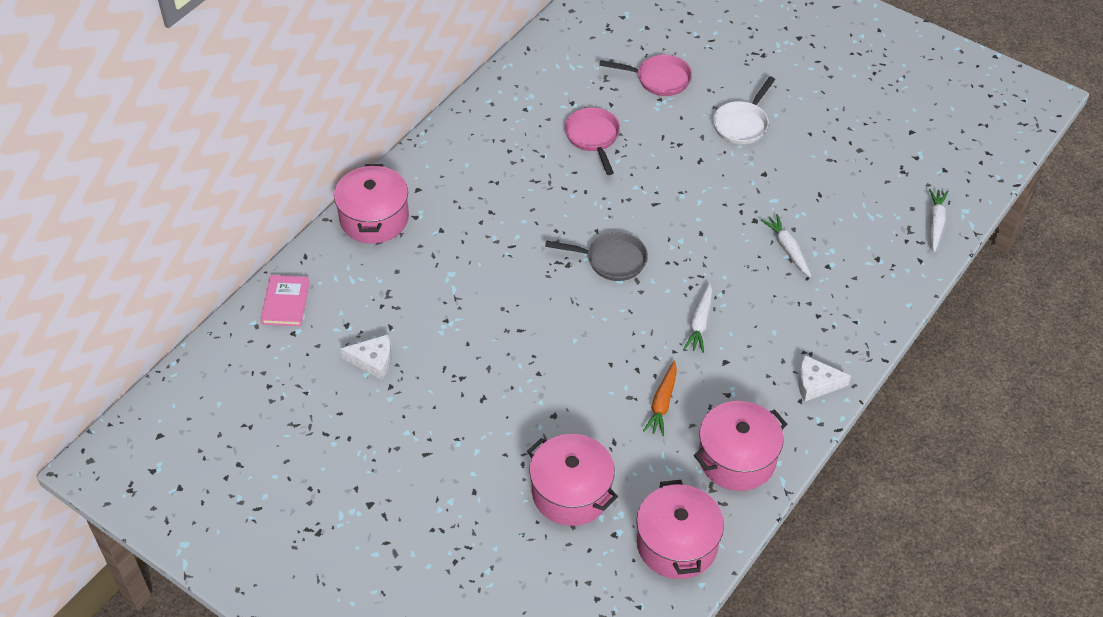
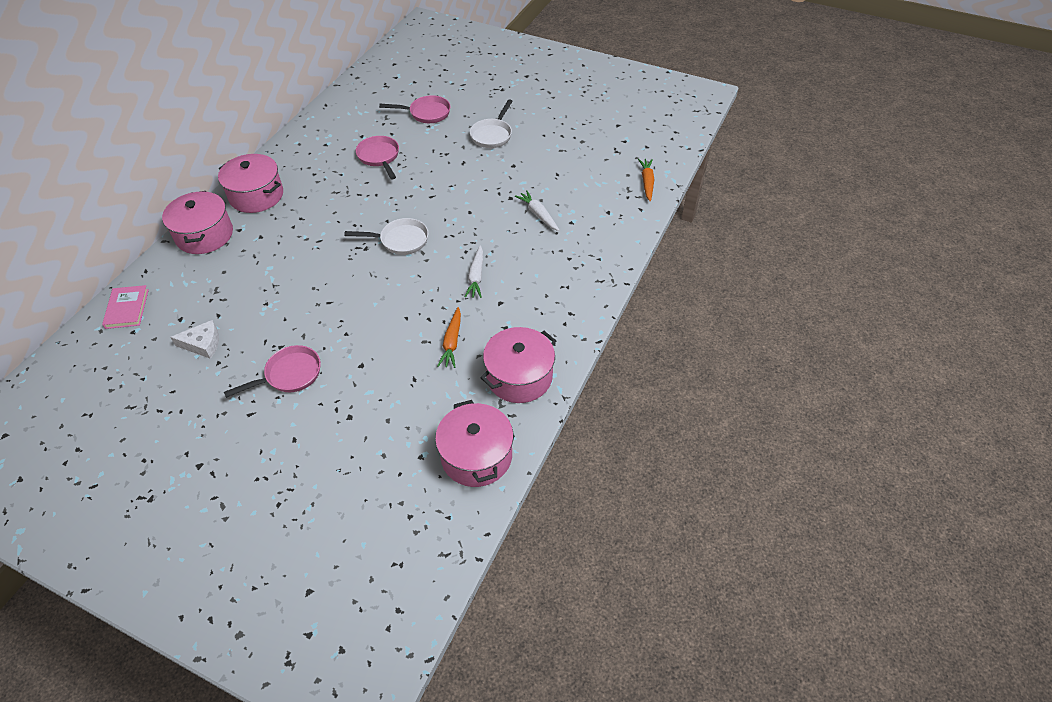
camera: 10 degrees left, 0 degrees up
(471, 414) = (289, 375): none -> pink pan
(571, 492) = (380, 426): pink pot -> pink pot (256, 195)
(611, 260) = (400, 240): grey pan -> white pan
(816, 383) = (575, 309): white cheese -> none
(935, 223) = (647, 182): white carrot -> orange carrot

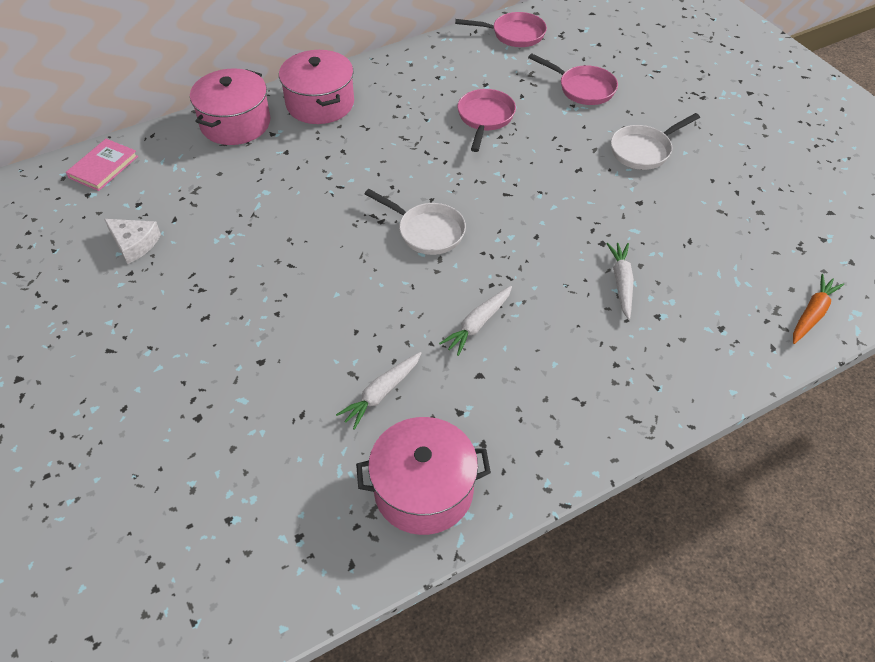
camera: 35 degrees right, 0 degrees up
(289, 375) = (182, 328): pink pan -> pink pan (514, 34)
(452, 342) = (381, 393): orange carrot -> white carrot
(476, 456) = (288, 563): pink pot -> none

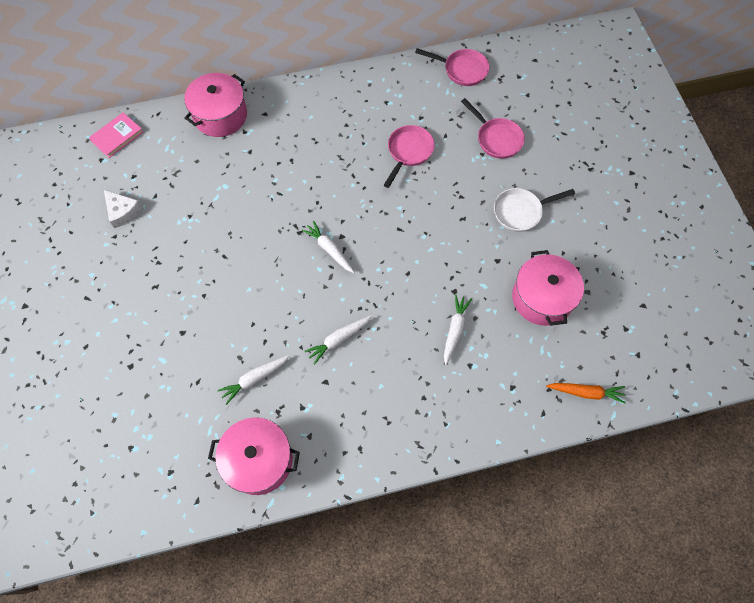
camera: 15 degrees right, 15 degrees up
(320, 103) = (288, 109): pink pot -> pink pot (542, 298)
(427, 231) = (329, 249): white pan -> white carrot
(812, 314) = (586, 392): orange carrot -> orange carrot turned 45 degrees clockwise

